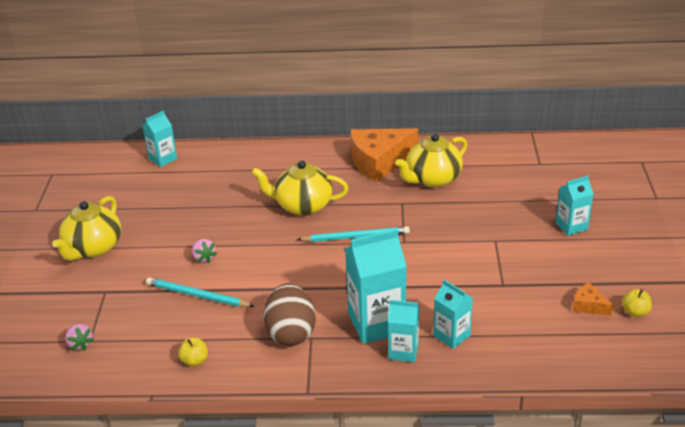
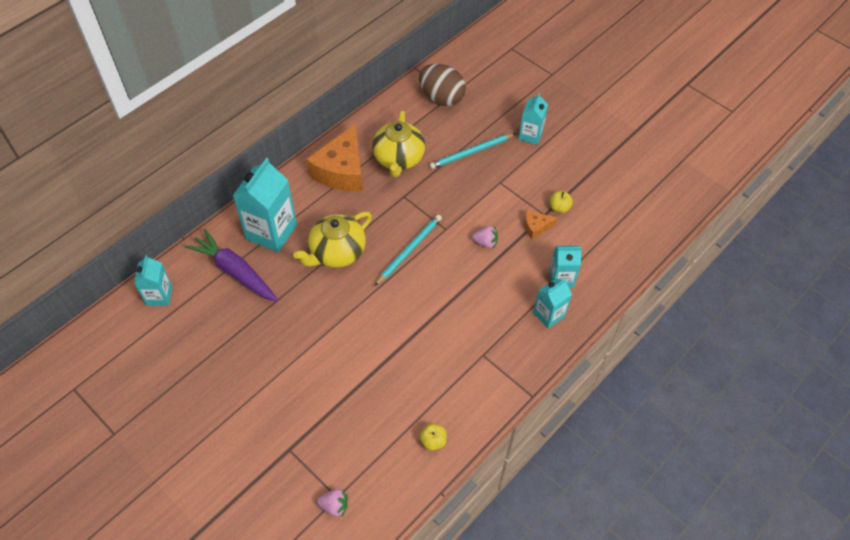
camera: 50 degrees left, 20 degrees up
(93, 248) = (223, 423): yellow teapot -> none
(197, 295) = (364, 391): turquoise pencil -> turquoise pencil (471, 153)
(204, 258) = (324, 357): pink strawberry -> pink strawberry (485, 242)
(223, 174) = (235, 271): none -> purple carrot
(291, 332) = (466, 362): brown egg -> brown egg (441, 98)
(376, 323) = (508, 308): turquoise carton -> turquoise carton (271, 232)
(588, 306) = (607, 191): orange cheese -> orange cheese (536, 227)
(635, 312) = (634, 176): yellow apple -> yellow apple (559, 208)

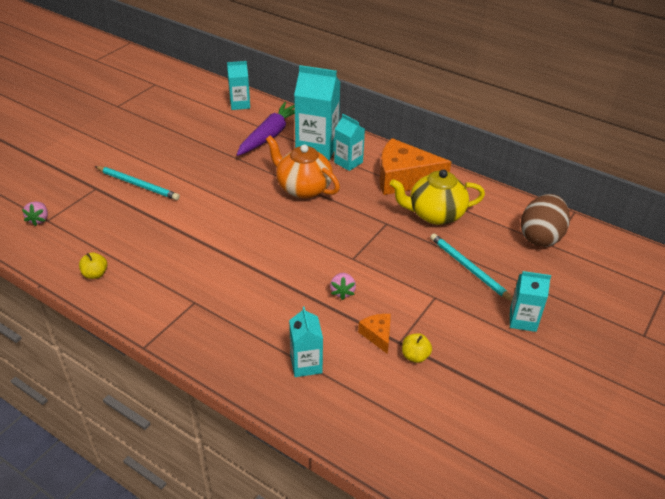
camera: 80 degrees right, 15 degrees down
(337, 253) = (303, 188): yellow teapot -> orange teapot
(409, 250) = (317, 234): turquoise pencil -> turquoise pencil (138, 185)
(549, 314) = (252, 355): turquoise carton -> turquoise carton (348, 162)

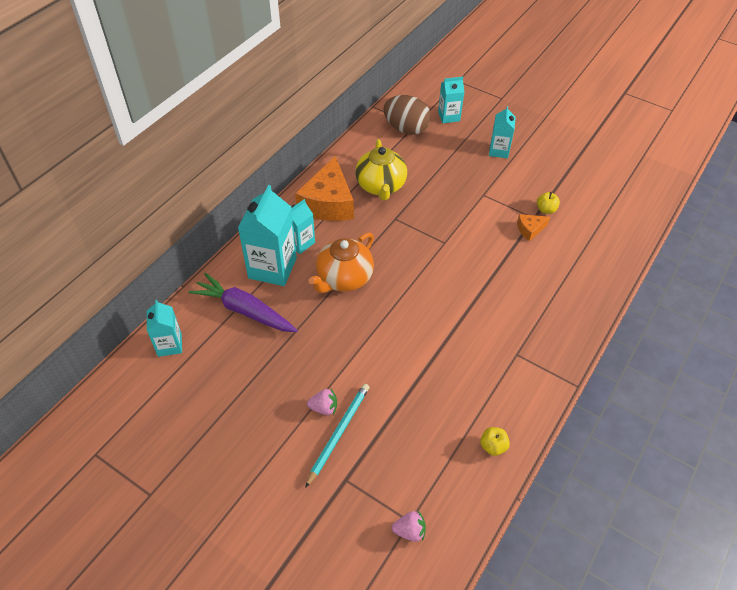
camera: 90 degrees left, 10 degrees up
(306, 364) = (569, 272): turquoise carton -> turquoise carton (449, 116)
(342, 292) = (486, 250): pink strawberry -> pink strawberry (324, 408)
(469, 269) = (448, 172): turquoise pencil -> none

